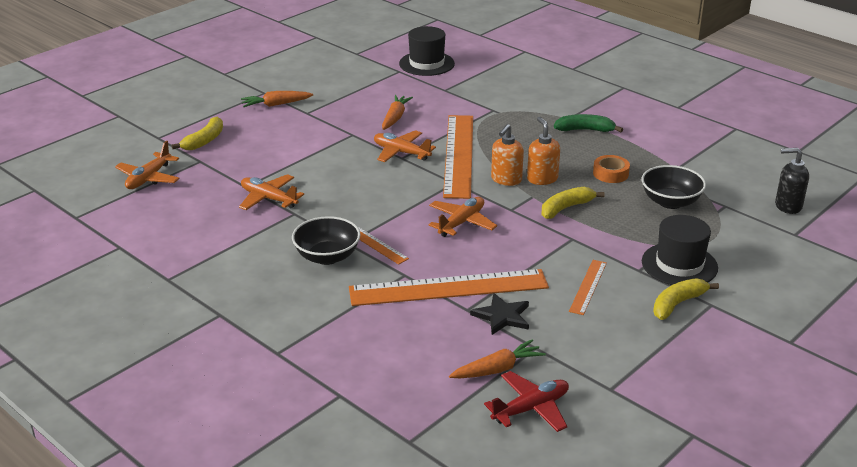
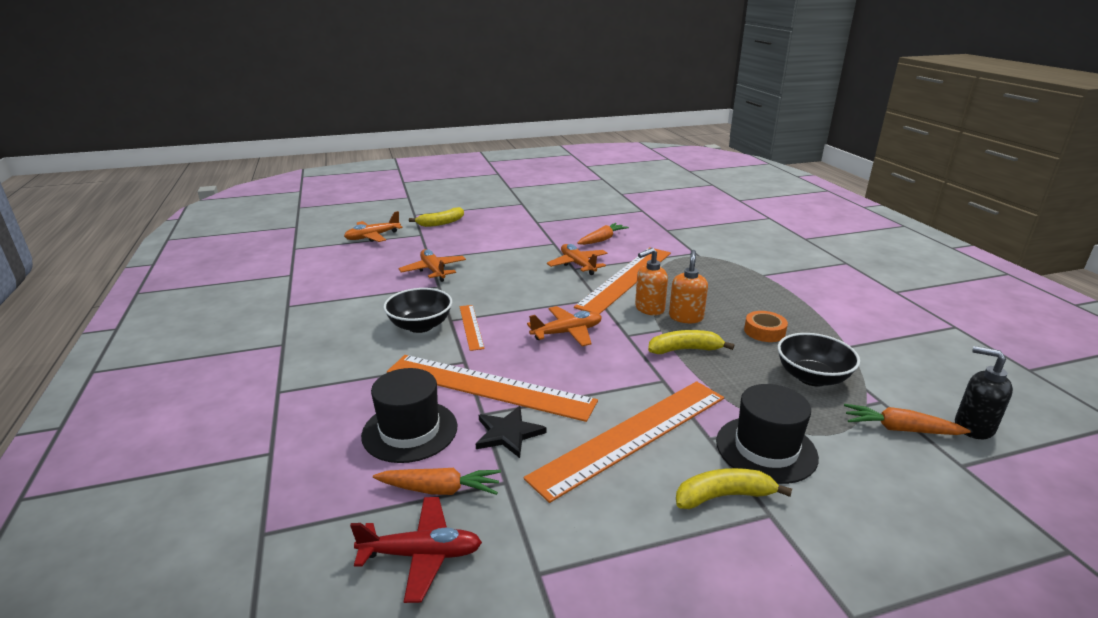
camera: 30 degrees right, 5 degrees down
(276, 104) = (520, 212): orange carrot -> orange carrot (900, 429)
(426, 64) = (671, 210): black hat -> black hat (410, 431)
(585, 130) = (772, 288): green banana -> none
(588, 286) = (631, 435): orange ruler -> orange ruler, size x2.11

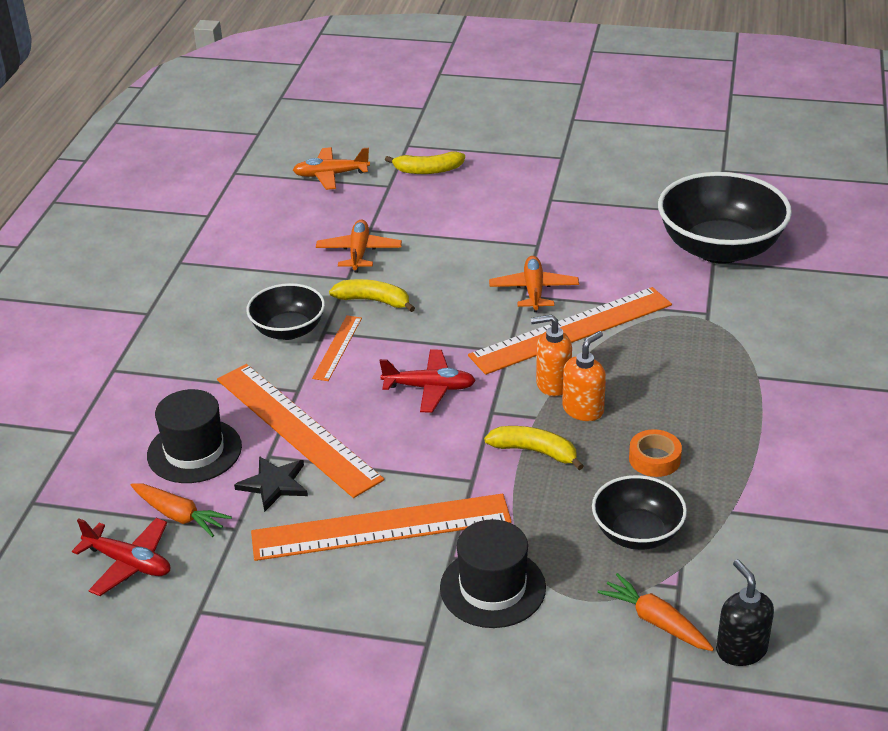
camera: 30 degrees right, 10 degrees up
(567, 333) = (429, 388): orange plane -> red plane
(602, 240) = (605, 255): orange carrot -> none
(663, 224) = (719, 248): none -> black bowl
(723, 496) = (404, 613): yellow banana -> yellow banana (373, 301)

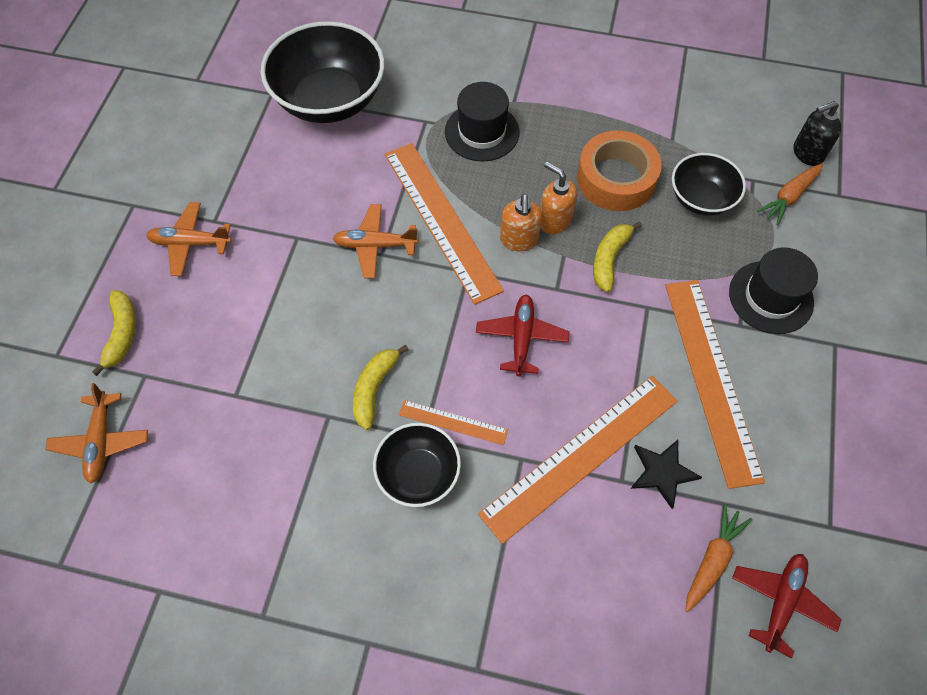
camera: 90 degrees left, 25 degrees up
(194, 451) = (617, 555): black hat -> black hat (482, 132)
(359, 252) = (280, 405): orange plane -> orange plane (190, 243)
(654, 459) = (616, 179): orange tape -> orange tape, size x1.91

